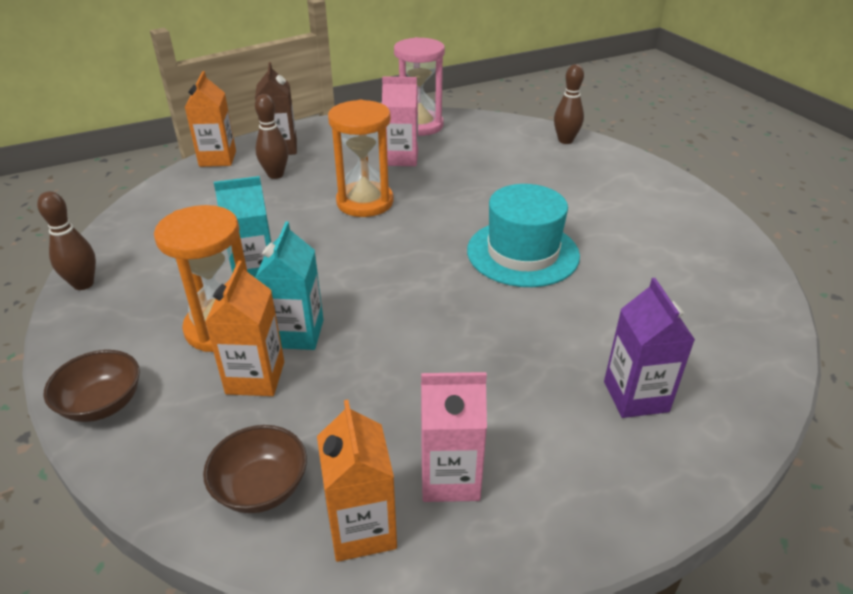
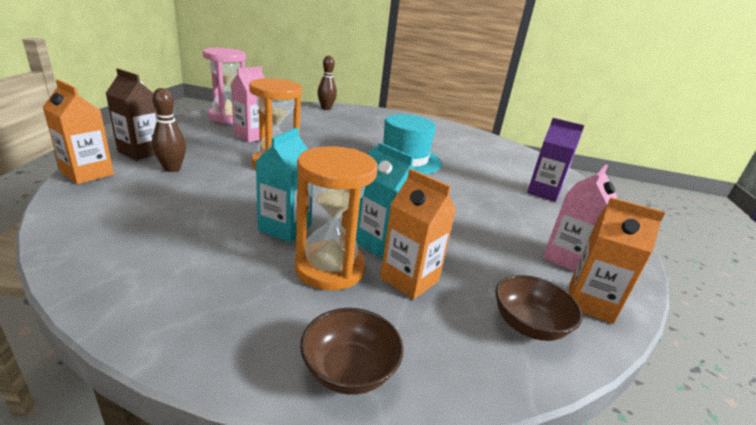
camera: 55 degrees left, 10 degrees down
(83, 284) = (131, 312): brown bowling pin -> none

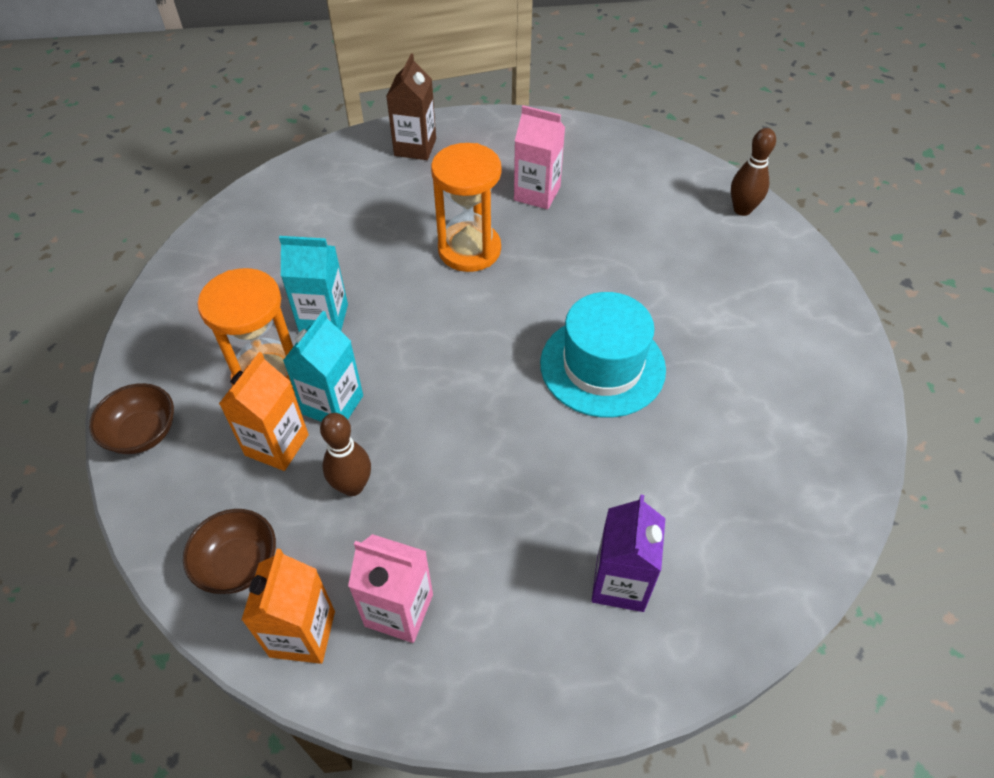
camera: 75 degrees right, 25 degrees up
(87, 174) = (345, 148): orange carton -> none
(172, 169) = (394, 186): brown bowling pin -> brown bowling pin (352, 486)
(228, 117) = (581, 146): pink hourglass -> none

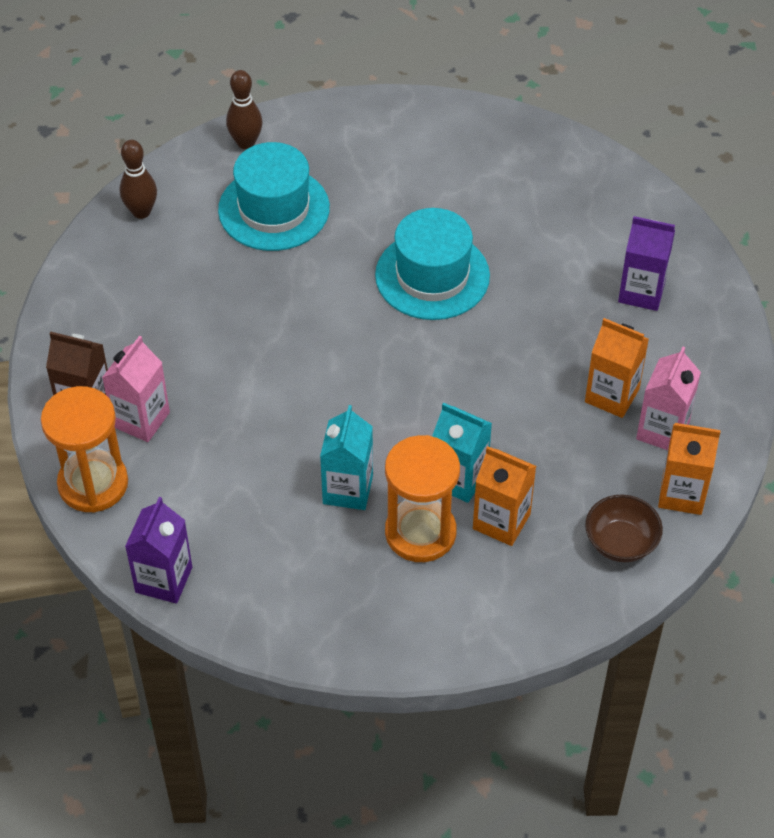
camera: 85 degrees left, 0 degrees up
(143, 433) = (480, 634): brown bowl -> none
(238, 210) = (164, 580): none -> purple carton
(352, 486) = (548, 462): brown bowling pin -> brown bowling pin (141, 212)
(450, 550) = (612, 395): none -> orange carton
(469, 249) = (267, 364): orange hourglass -> orange hourglass (93, 484)
(537, 193) = (190, 300): pink carton -> pink carton (141, 419)
(662, 237) = (274, 209): none -> turquoise hat

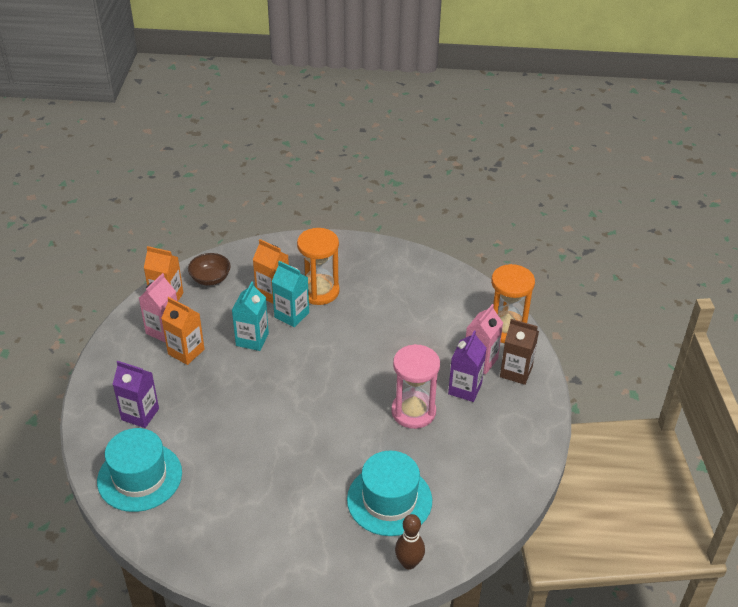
camera: 175 degrees left, 10 degrees down
(141, 212) = (491, 506): brown bowling pin -> none
(164, 580) = (462, 281): purple carton -> purple carton (465, 389)
(246, 328) = (413, 411): none -> pink hourglass
(348, 489) = (357, 315): turquoise carton -> turquoise carton (252, 339)
(432, 275) = (280, 438): turquoise hat -> turquoise hat (140, 477)

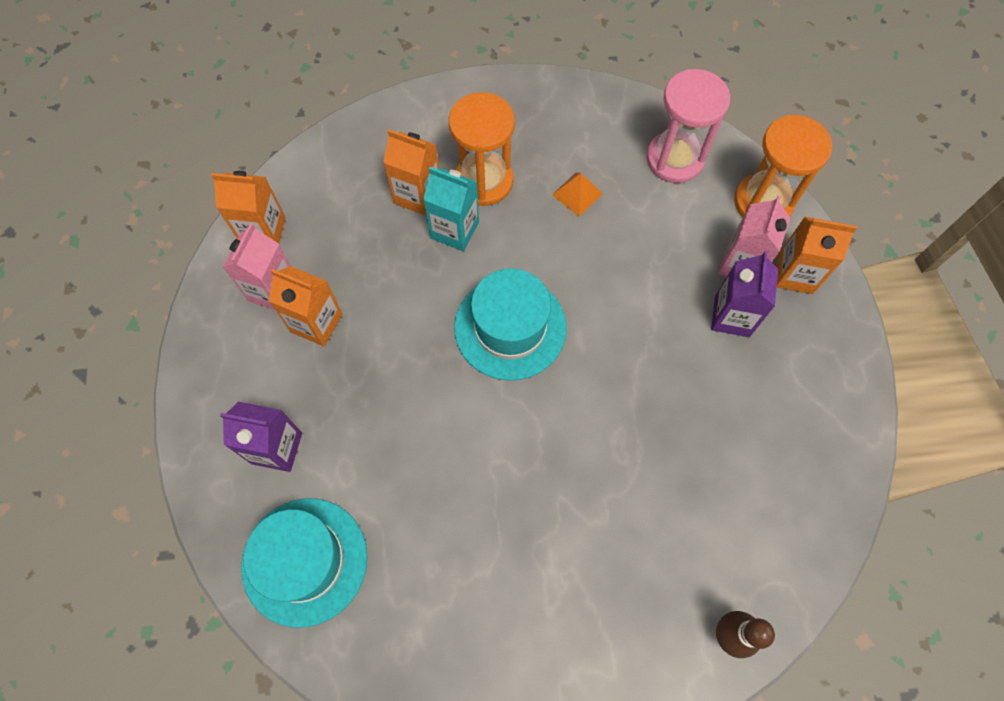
camera: 10 degrees left, 25 degrees up
(210, 279) = (319, 185): brown bowl -> none
(252, 339) = (408, 283): turquoise carton -> none
(379, 307) = (577, 194): none -> orange pyramid
(389, 500) = (674, 530): turquoise hat -> turquoise hat (510, 327)
(413, 411) = (670, 369): pink hourglass -> pink hourglass (675, 159)
(516, 372) = (795, 274): brown carton -> orange carton

